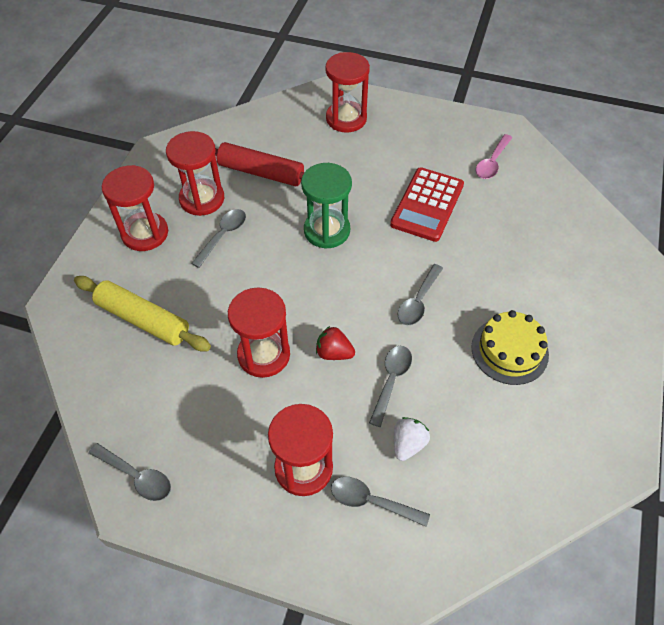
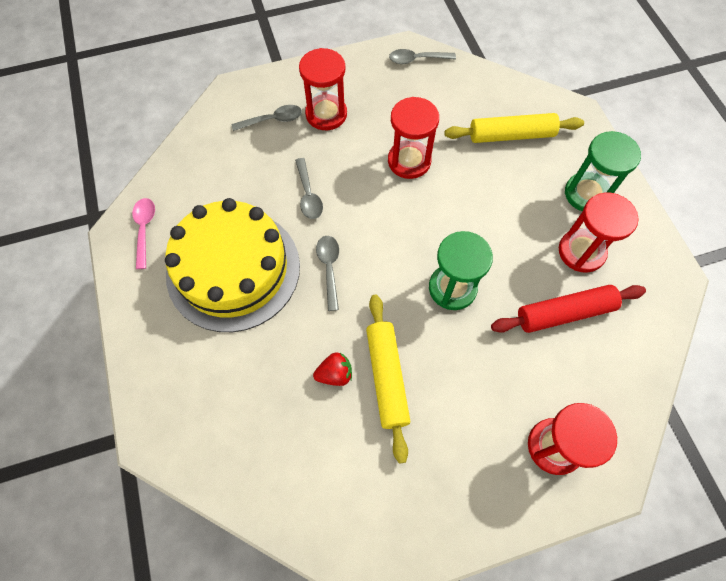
camera: 145 degrees right, 10 degrees up
(145, 233) = (586, 194): red hourglass -> green hourglass
(223, 236) = (528, 229): grey spoon -> none
(334, 353) = (362, 190): red strawberry -> red strawberry (335, 374)
(408, 444) = (270, 162): white strawberry -> none
(427, 205) = (386, 377): red calculator -> yellow rolling pin
(492, 162) = (357, 487): pink spoon -> pink spoon (144, 229)
(509, 350) = (233, 269): yellow cake -> yellow cake, size x1.91

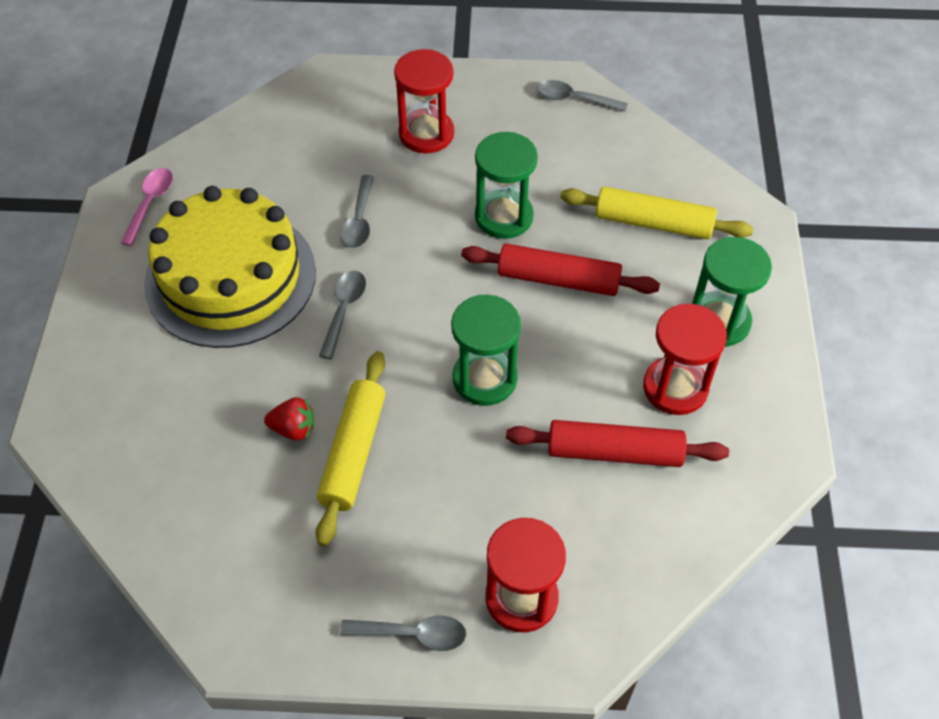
camera: 20 degrees right, 10 degrees down
(272, 120) = (357, 123): grey spoon -> grey spoon (413, 634)
(409, 161) = (503, 216): red hourglass -> green hourglass
(467, 197) = (558, 279): none -> red rolling pin

